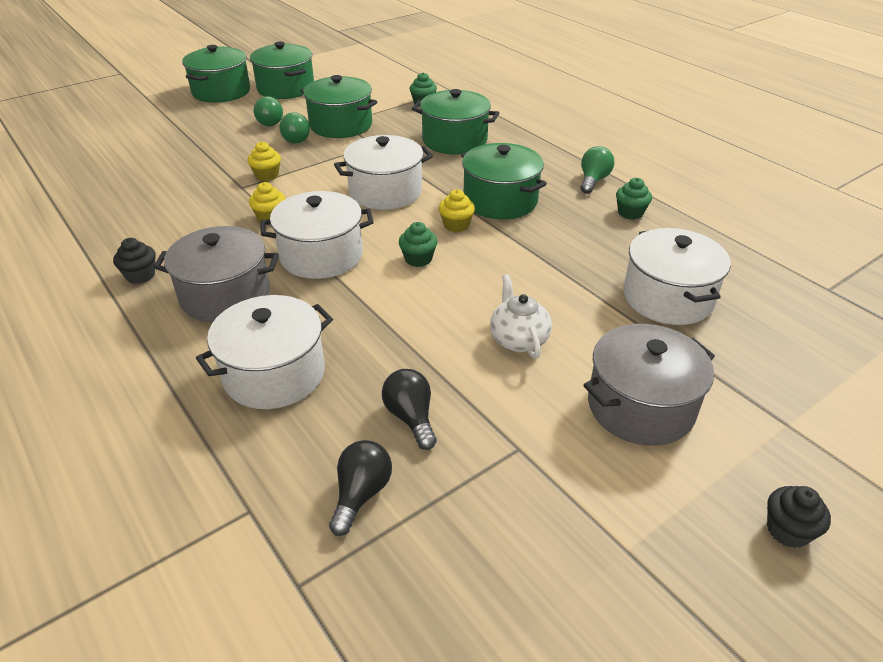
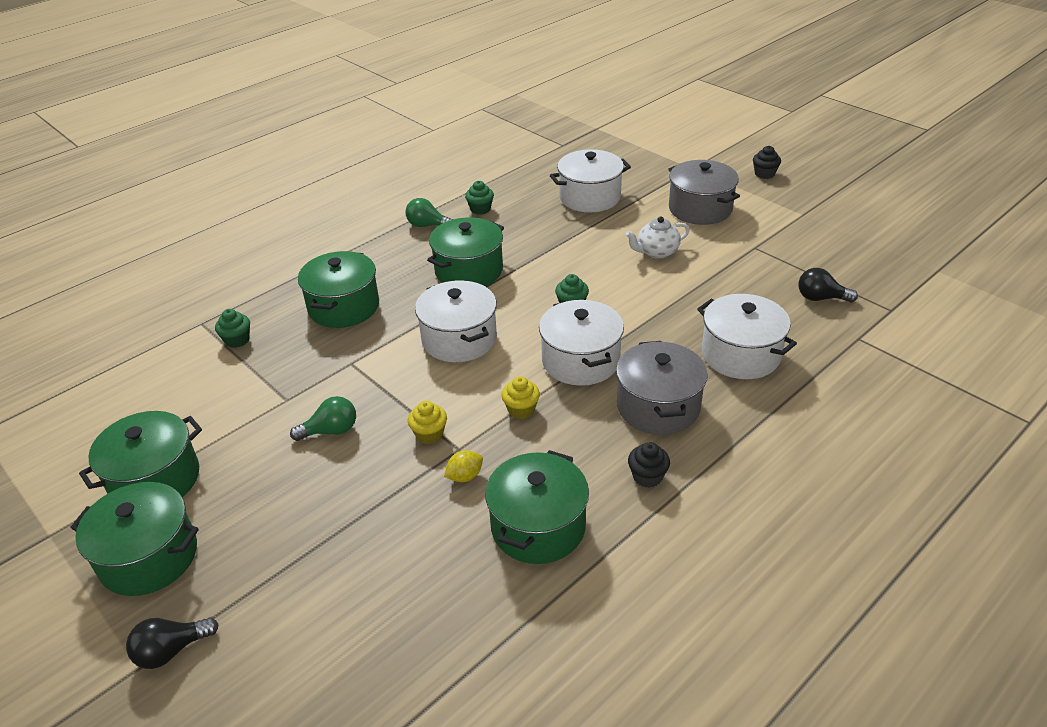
camera: 95 degrees left, 0 degrees up
(209, 188) = (465, 476): none -> yellow lemon
(271, 122) = (276, 467): green light bulb -> none
(341, 125) = (295, 399): green pot -> green pot (538, 527)
(411, 417) = (751, 287): black light bulb -> black light bulb (171, 650)
(456, 225) = (514, 291): yellow cupcake -> none

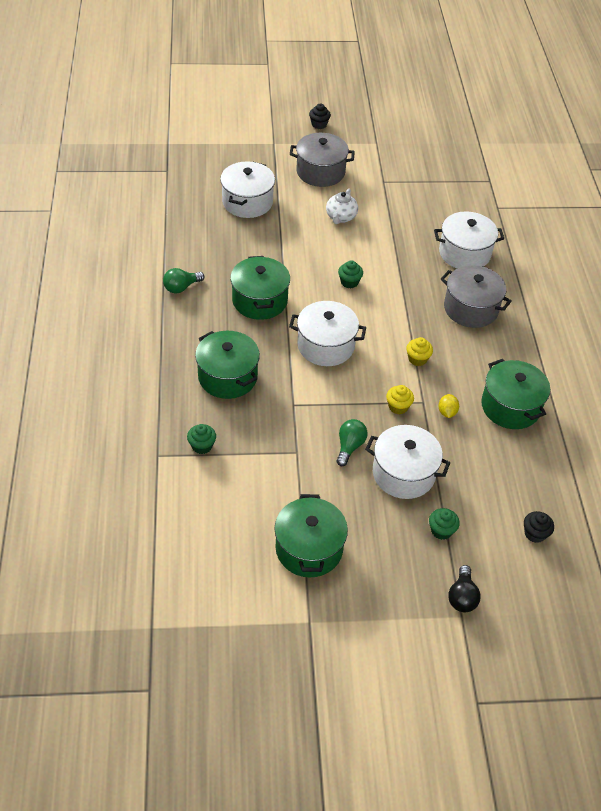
camera: 55 degrees left, 10 degrees up
(149, 557) = (378, 579): green pot -> none
(480, 209) = (195, 253): green cupcake -> green cupcake (441, 530)
(580, 361) = (403, 311): white pot -> white pot (403, 473)
(647, 476) = (515, 347): black cupcake -> black cupcake (535, 534)
(820, 298) = (453, 194): black light bulb -> none

